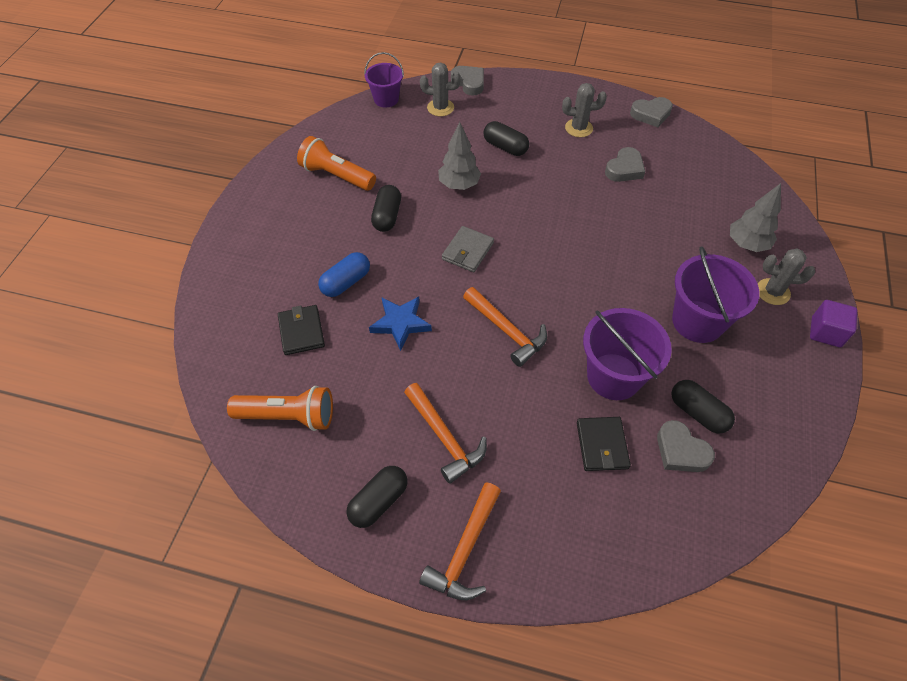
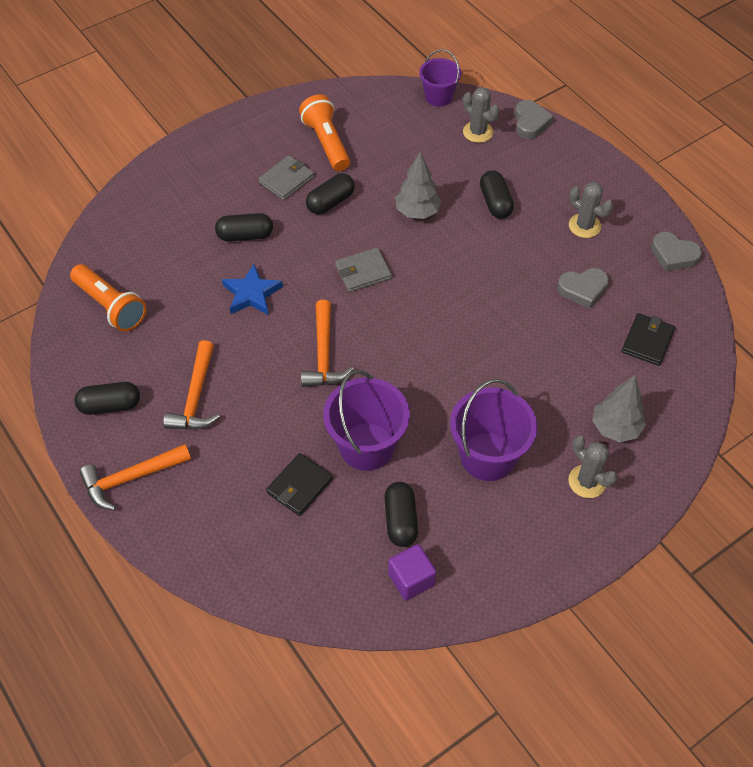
camera: 40 degrees right, 0 degrees up
(301, 331) = (177, 252): black wallet -> black wallet (647, 341)
(334, 220) = (286, 180): none -> grey wallet
(346, 282) = (245, 235): blue capsule -> black capsule
(681, 451) = (354, 535): grey heart -> none
(825, 332) = (592, 546): purple cube -> purple cube (411, 579)

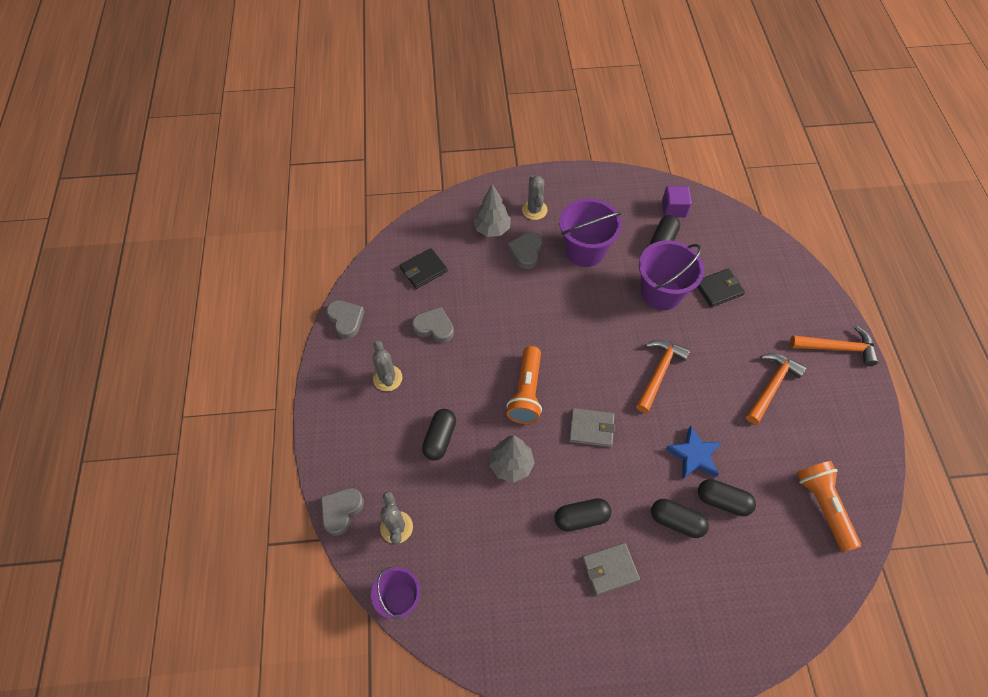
camera: 150 degrees left, 5 degrees up
(110, 405) = (842, 411): black capsule -> black capsule (722, 501)
(326, 143) = (547, 597): orange flashlight -> orange flashlight (526, 392)
(554, 419) = (526, 252): none -> grey heart

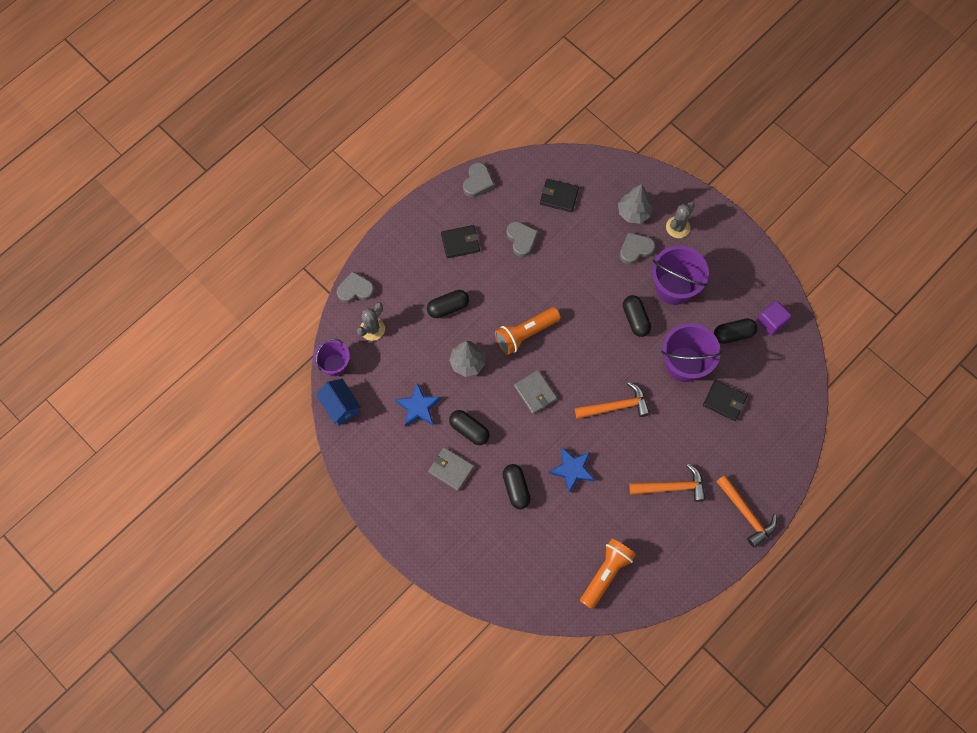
camera: 50 degrees right, 10 degrees up
(387, 378) = (460, 242): grey cactus -> black wallet
(450, 630) = (340, 406): none -> blue house
(517, 548) = (418, 407): none -> blue star
(722, 501) = (555, 508): black capsule -> black capsule (635, 319)

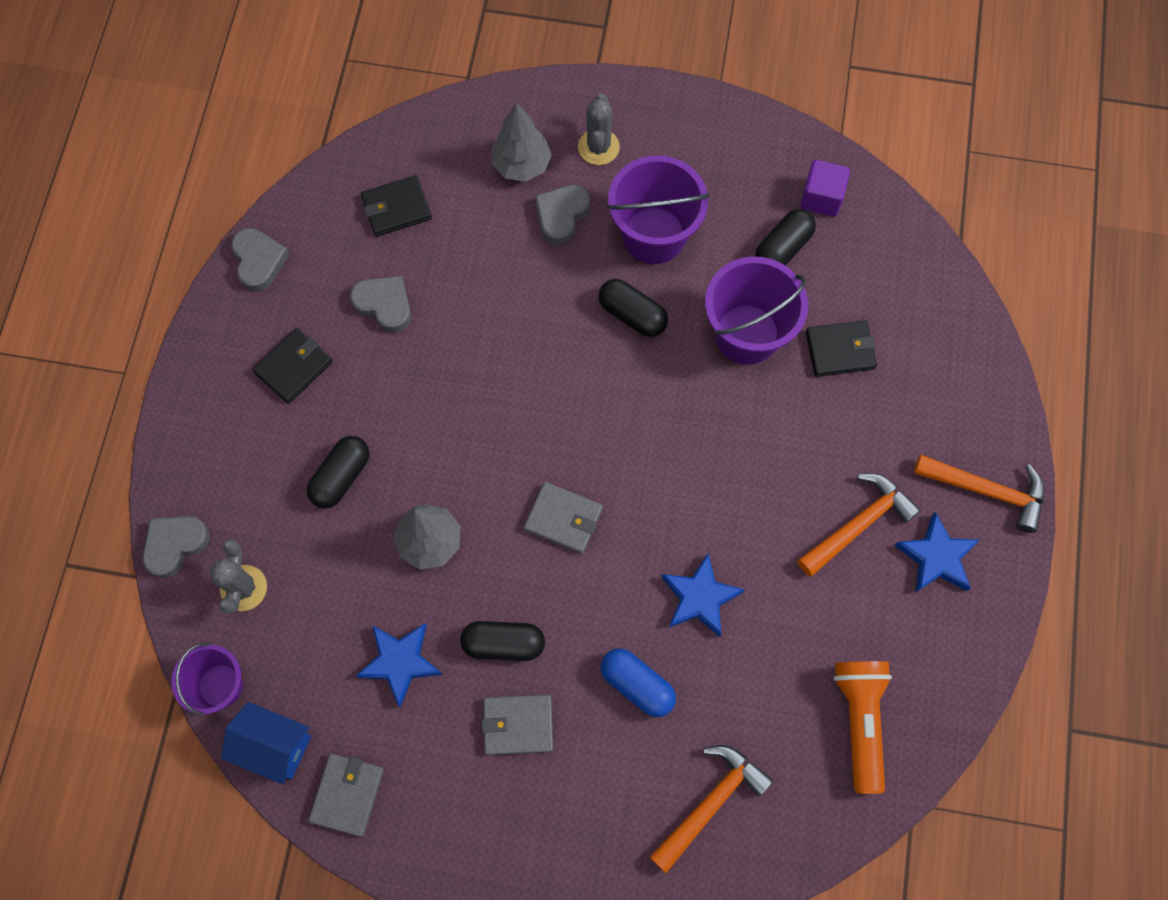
camera: 35 degrees left, 0 degrees up
(357, 448) = (347, 794): none -> grey wallet
(516, 488) = (637, 685): black capsule -> blue capsule
(525, 334) = (487, 440): orange flashlight -> none
(616, 406) = (695, 459): orange hammer -> orange hammer (710, 803)
(698, 527) = (936, 557): none -> blue star

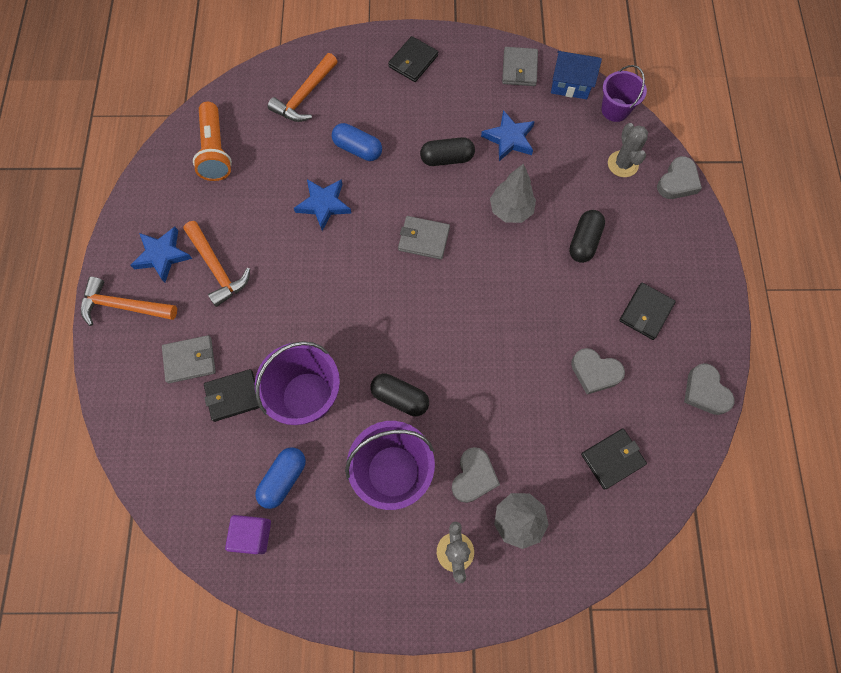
camera: 170 degrees right, 0 degrees up
(518, 725) = (427, 117): grey wallet -> grey wallet (190, 360)
(520, 843) = (413, 61): none -> black wallet
(783, 248) = (283, 479): black capsule -> blue capsule
(858, 524) = (217, 268): orange hammer -> orange hammer turned 75 degrees counterclockwise

